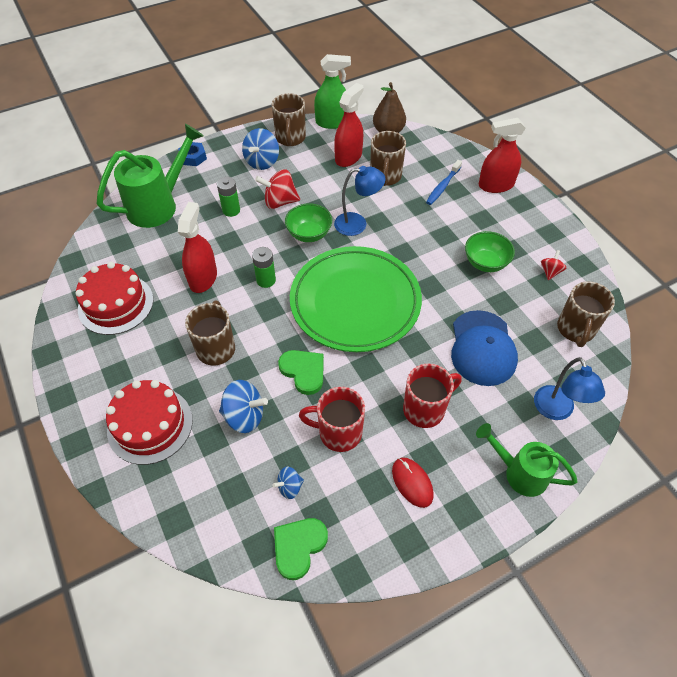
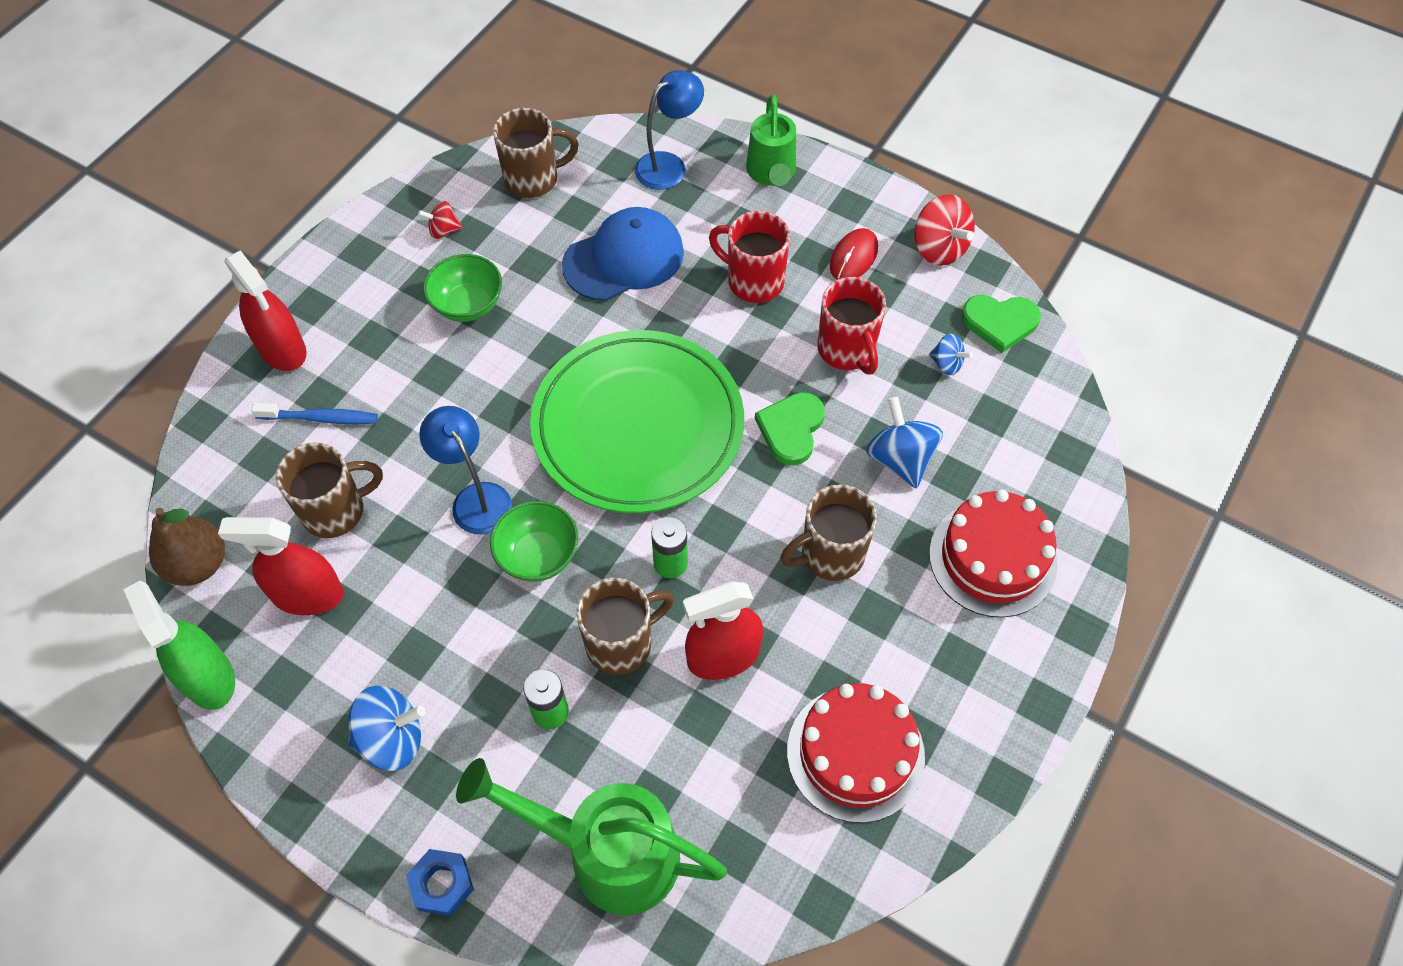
camera: 120 degrees left, 5 degrees up
(279, 202) = (486, 644): red spinning top -> red spinning top (939, 248)
(290, 138) = (295, 728): brown mug -> brown mug (621, 643)

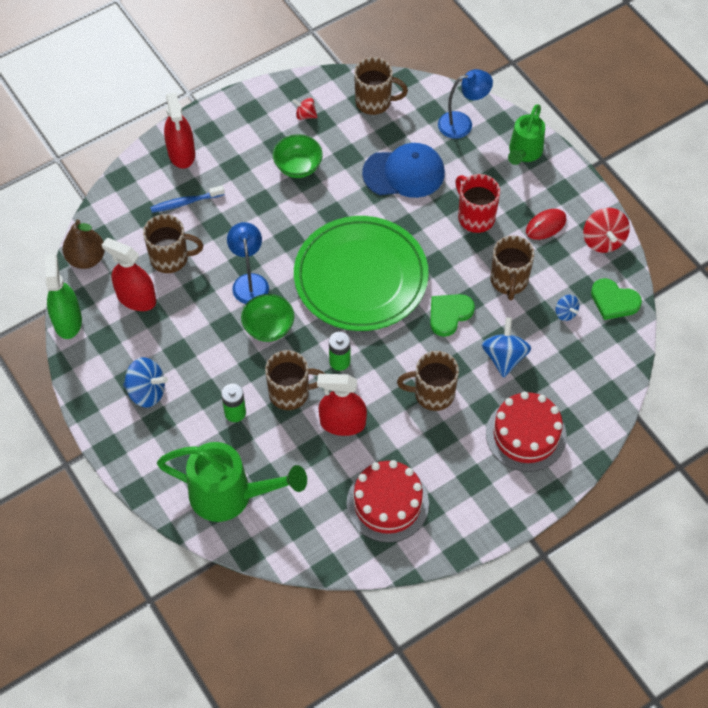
camera: 25 degrees right, 0 degrees up
(321, 418) = (185, 202): blue toothbrush -> blue toothbrush turned 135 degrees clockwise
(442, 884) = (139, 474): blue nut -> none
(607, 853) = (230, 495): green watering can -> green watering can turned 150 degrees clockwise
(847, 350) = (509, 281): red mug -> brown mug

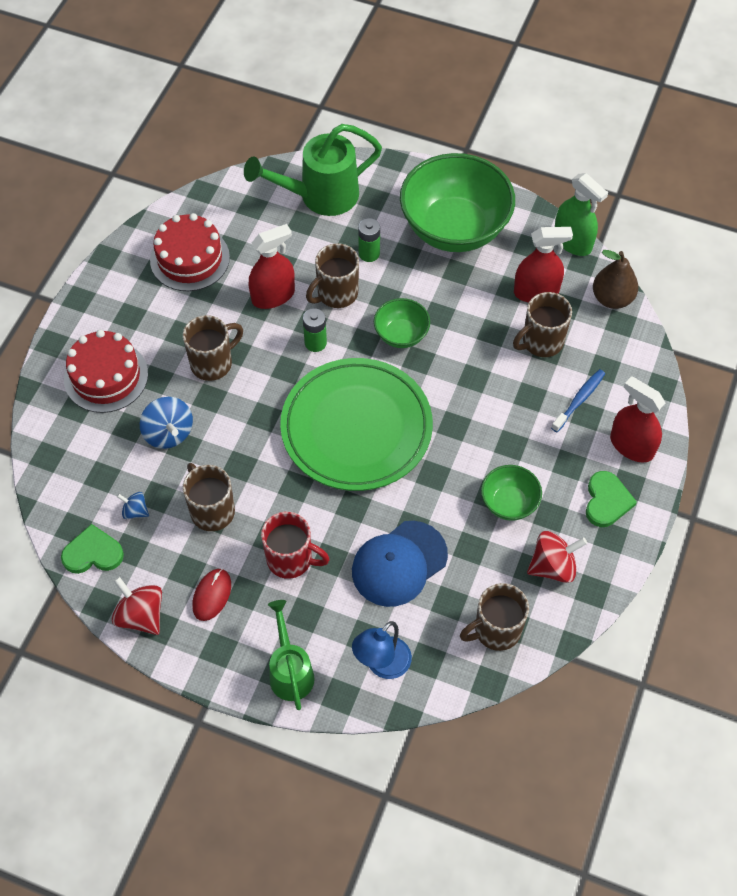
camera: 145 degrees right, 0 degrees up
(147, 392) = (454, 228): blue spinning top -> green bowl
(249, 282) = (453, 363): blue lamp -> none
(305, 115) = (553, 566): red spinning top -> red spinning top, size x1.77
(449, 314) = (247, 442): green heart -> green heart (606, 501)

